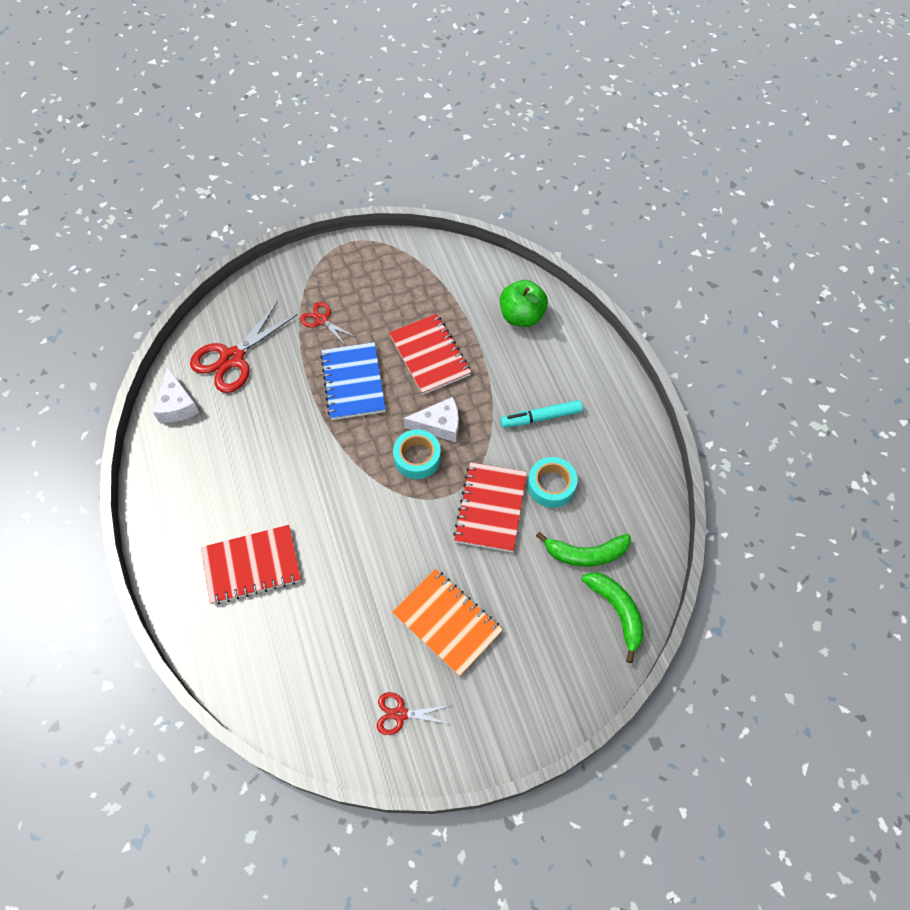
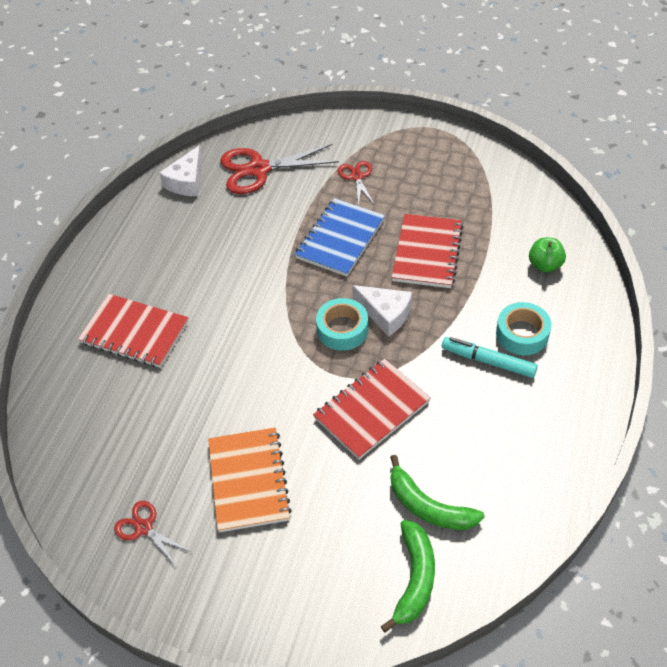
camera: 40 degrees right, 10 degrees down
(521, 316) = (545, 265): green apple -> green apple, size x0.66
(551, 486) = (446, 426): turquoise tape -> turquoise tape (522, 334)

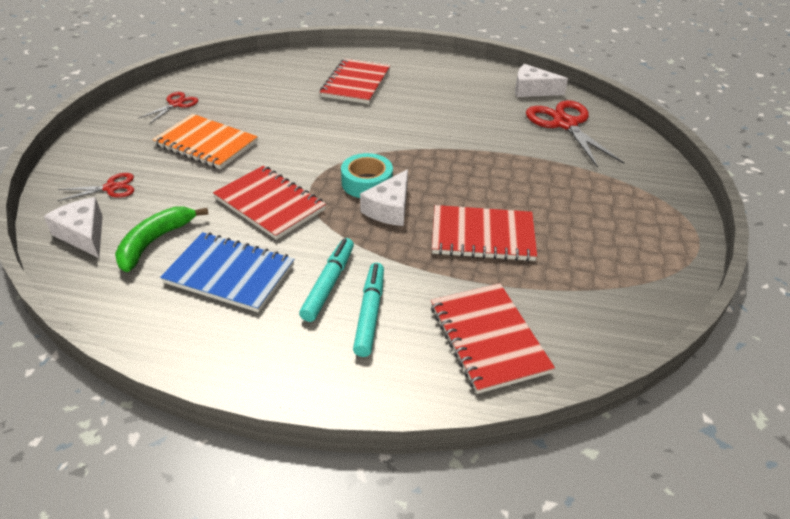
camera: 80 degrees right, 10 degrees down
(248, 480) = (206, 144): orange notebook -> orange notebook turned 45 degrees clockwise
(340, 239) = (486, 176): blue notebook -> blue notebook (229, 274)
(357, 177) = (582, 183): red scissors -> red scissors (111, 188)
(414, 578) = (83, 234): green banana -> white cheese
(522, 334) = (370, 313): turquoise tape -> turquoise marker
(545, 265) = (488, 338): green apple -> red notebook

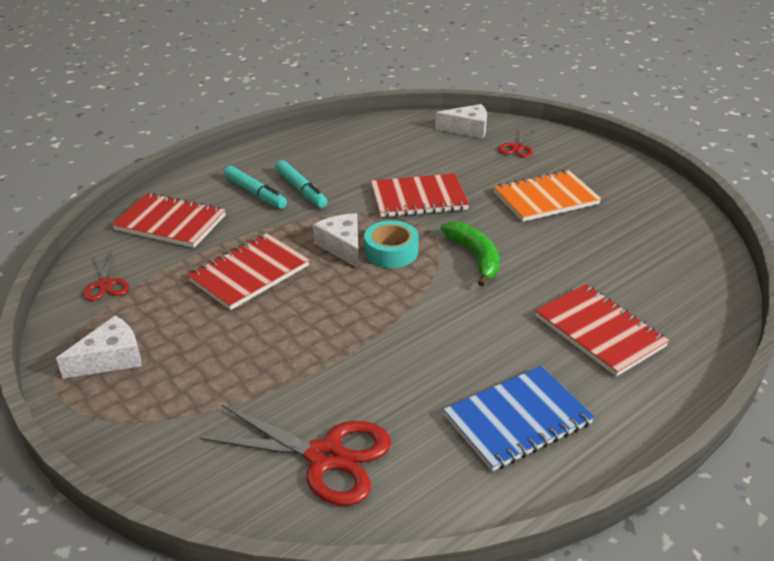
camera: 130 degrees right, 5 degrees down
(155, 242) = (428, 148): green banana -> green banana (475, 257)
(176, 104) = (642, 204): red scissors -> red scissors (105, 284)
(229, 274) = (360, 162): blue notebook -> blue notebook (517, 420)
(532, 90) = (437, 492): white cheese -> white cheese (111, 358)

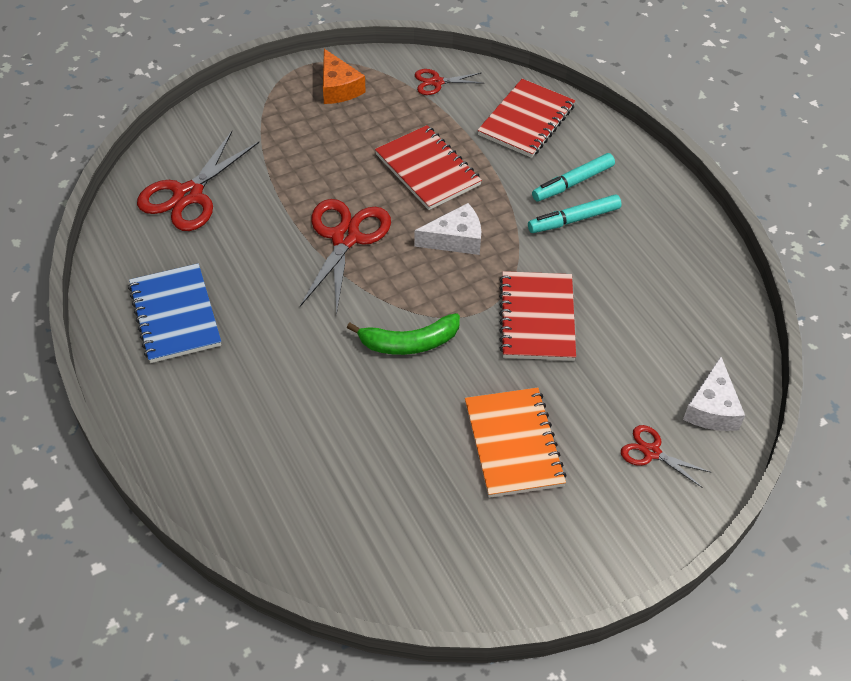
camera: 100 degrees right, 15 degrees up
(111, 358) = (338, 88): white cheese -> orange cheese
(360, 313) = (345, 238): none -> red scissors
(391, 251) = (437, 275): turquoise tape -> none
(599, 331) = (258, 411): red notebook -> none

